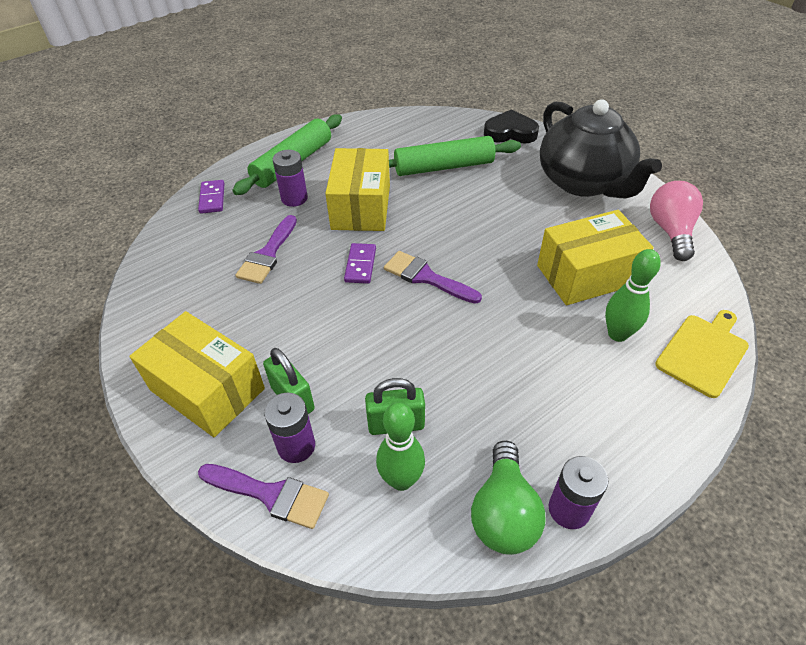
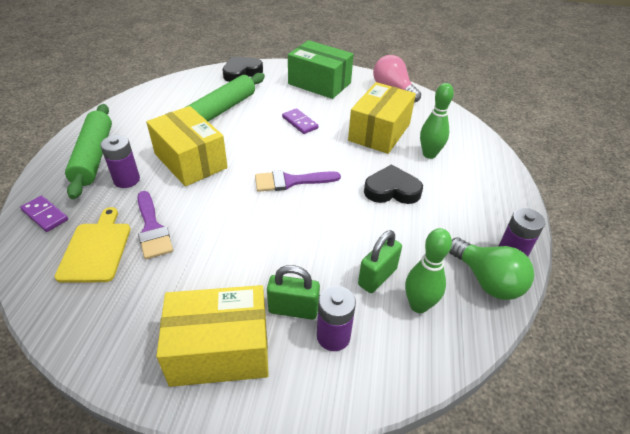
camera: 45 degrees left, 5 degrees down
(270, 495) = (354, 379): purple brush -> none
(360, 265) = (236, 198): purple domino -> purple domino (299, 123)
(519, 348) = (392, 190): none -> black heart
(584, 182) = (319, 83): black teapot -> green box
(703, 352) = (474, 141): yellow cutting board -> yellow cutting board (96, 249)

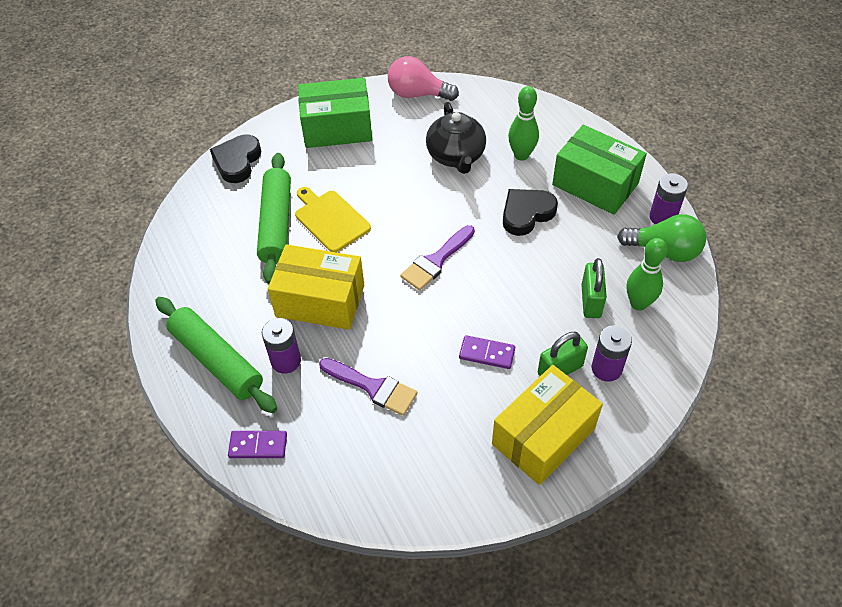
camera: 35 degrees left, 10 degrees up
(96, 249) = (349, 438): yellow cutting board -> yellow cutting board (330, 219)
(299, 123) = (372, 191): purple domino -> purple domino (487, 354)
(379, 132) = (456, 156): yellow box -> black teapot
(471, 201) = (595, 184): none -> green box

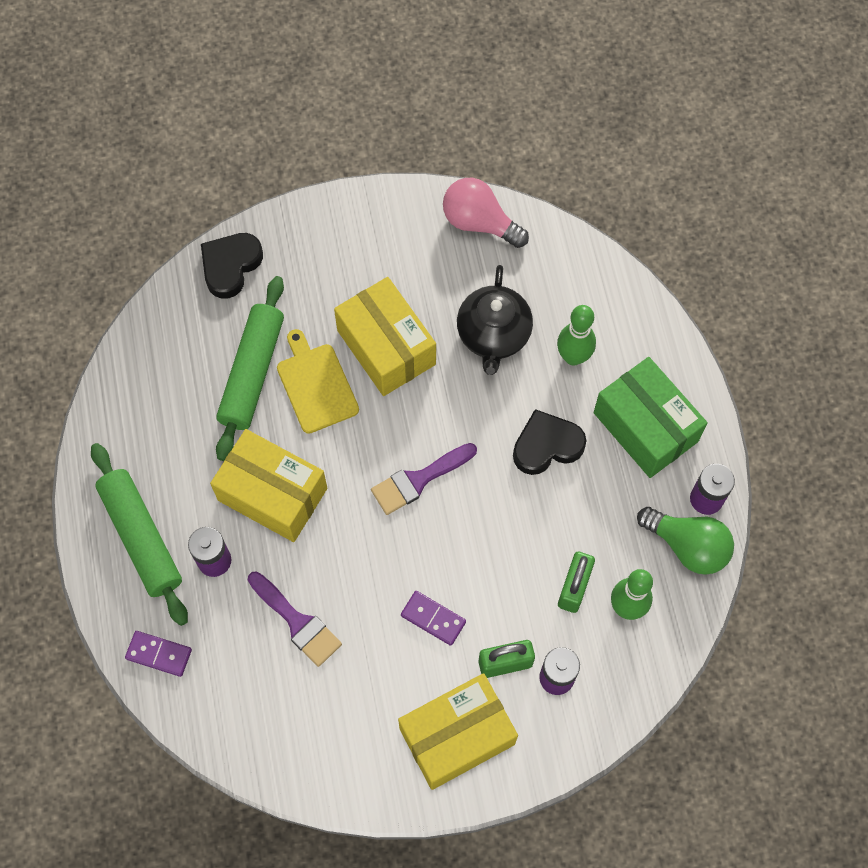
camera: 15 degrees right, 15 degrees up
(337, 128) = (363, 248): green box -> none
(377, 183) = (386, 347): none -> yellow box

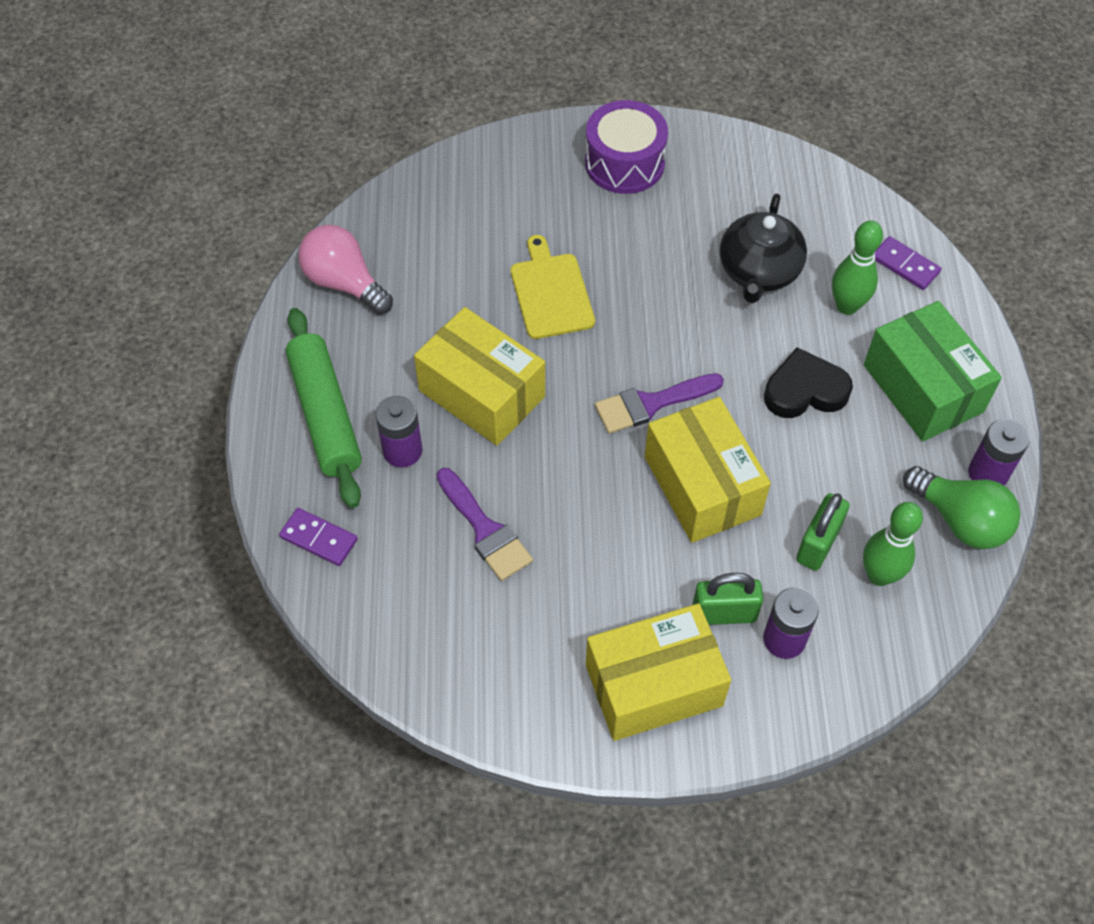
camera: 10 degrees right, 10 degrees down
(230, 266) = (478, 167): black heart -> none
(252, 373) = (482, 271): green rolling pin -> none
(361, 241) = (624, 163): none -> purple drum
(386, 347) = (636, 267): yellow box -> yellow box (702, 485)
(433, 619) = (645, 551): purple domino -> purple domino (905, 265)
(479, 222) = (758, 163): pink light bulb -> pink light bulb (344, 283)

